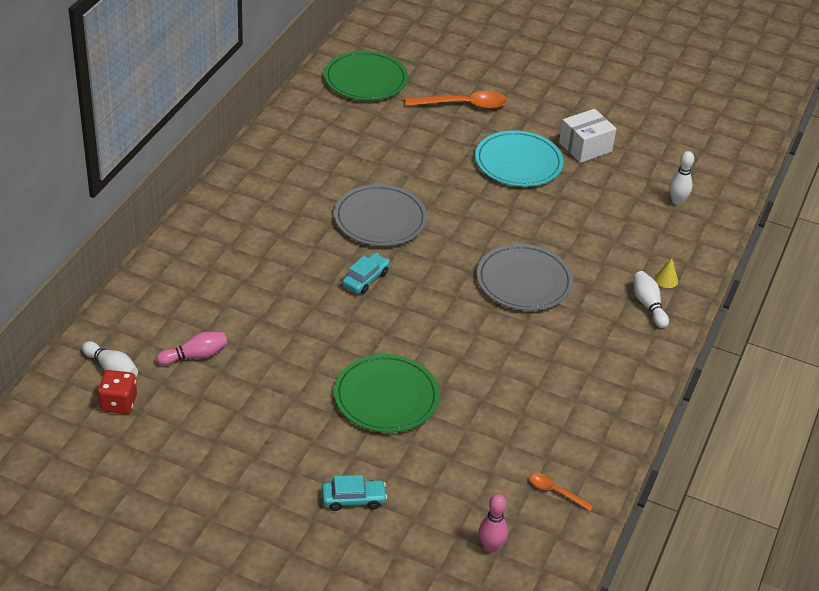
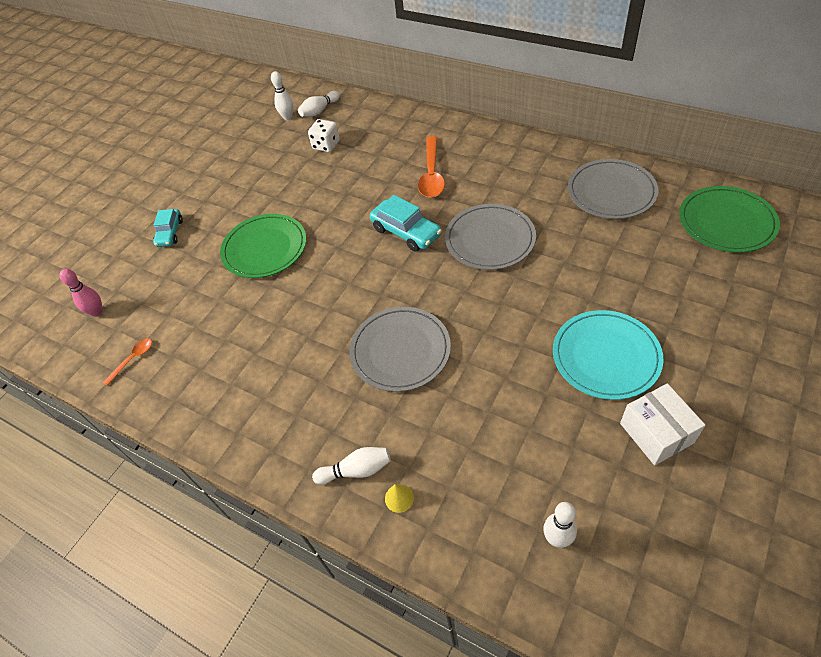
camera: 105 degrees right, 10 degrees up
(118, 403) = (288, 117): red dice -> white bowling pin
(195, 356) = (326, 145): pink bowling pin -> white dice
(318, 136) = (611, 192): none -> grey plate
(365, 279) = (406, 232): turquoise car -> turquoise car, size x1.50
(463, 105) = (708, 307): orange spoon -> orange spoon (431, 175)

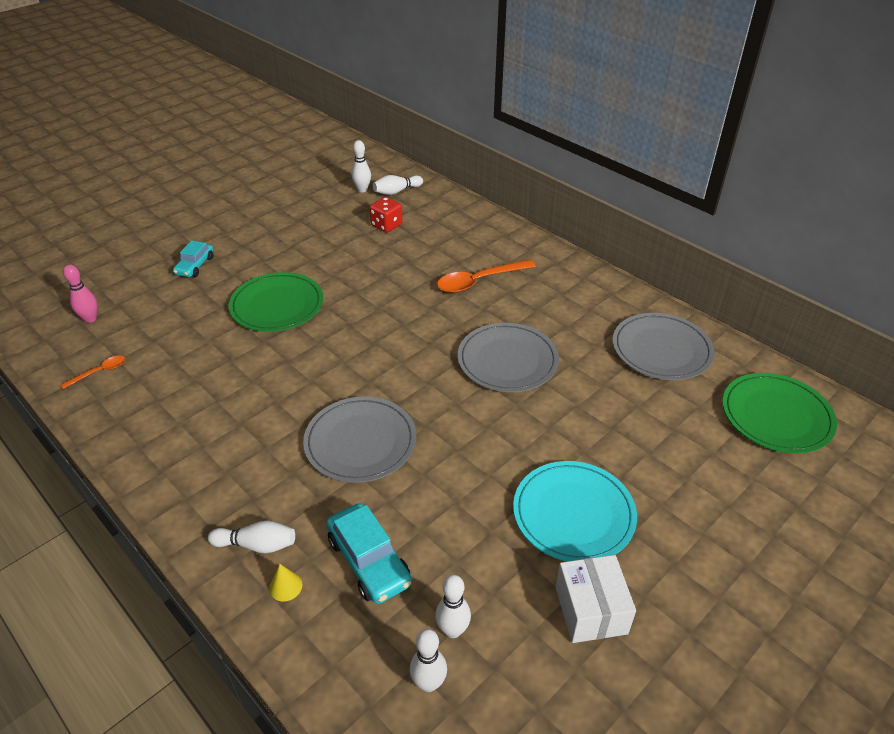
camera: 10 degrees right, 10 degrees down
(326, 145) = (386, 225): white dice -> red dice
(406, 232) = (424, 329): turquoise car -> turquoise car (369, 561)
(431, 175) = (478, 281): orange spoon -> orange spoon turned 45 degrees clockwise
(555, 487) = (452, 630): none -> white bowling pin

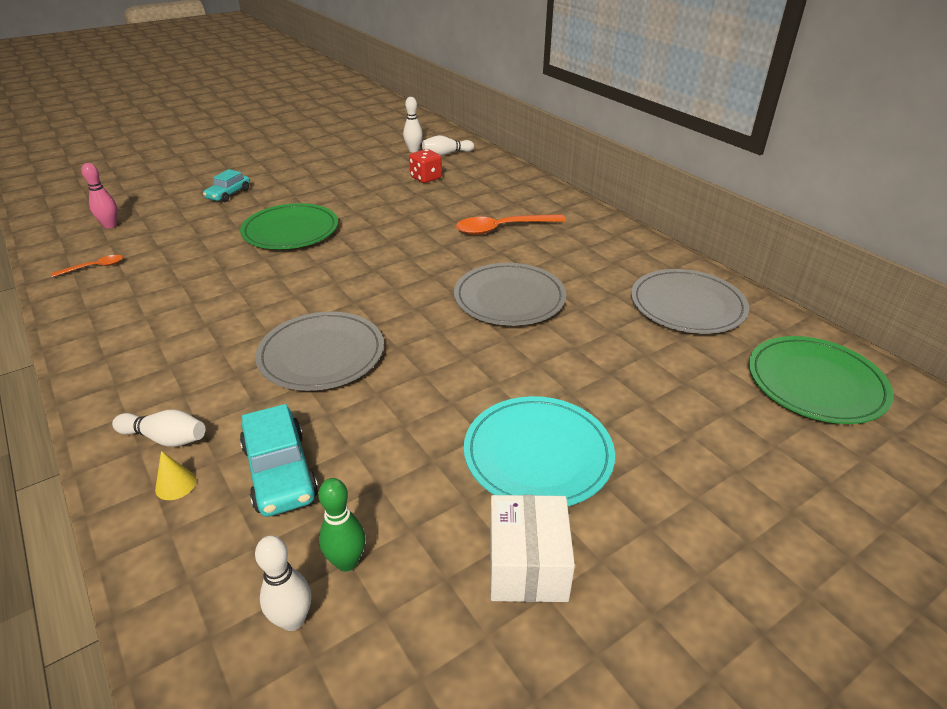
camera: 10 degrees right, 5 degrees down
(452, 630) = (347, 562): white bowling pin -> green bowling pin

